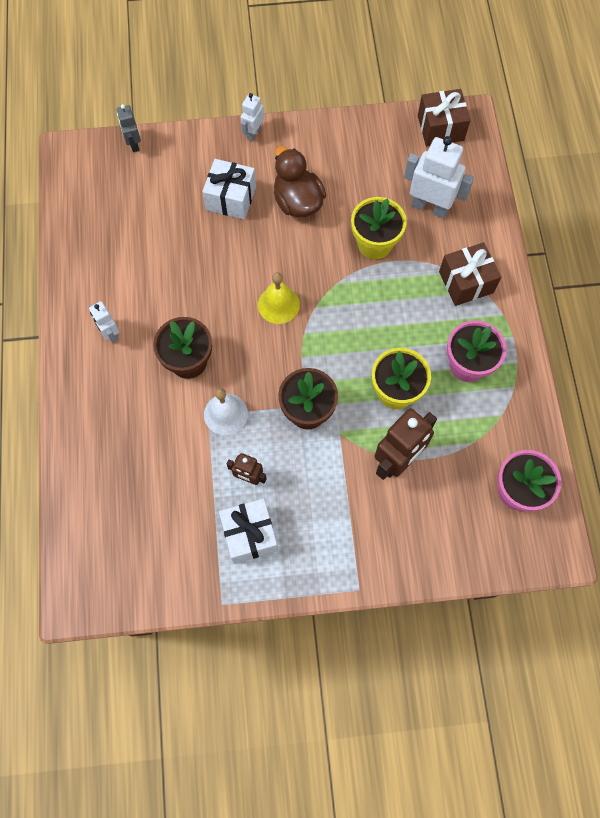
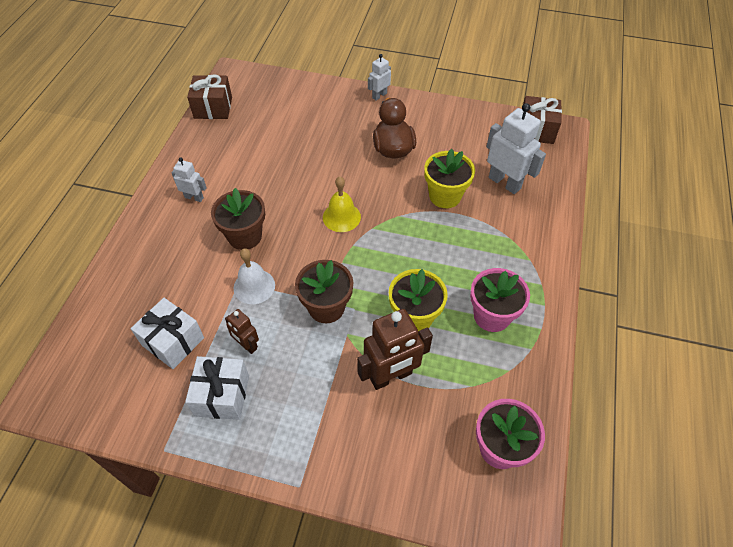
camera: 20 degrees right, 15 degrees down
(110, 333) = (194, 197): white robot -> white robot turned 120 degrees clockwise
(133, 144) = (284, 79): grey robot -> none
(231, 198) = (340, 133): white gift -> white gift (173, 341)
(466, 282) = (515, 248): brown gift -> brown gift (213, 108)

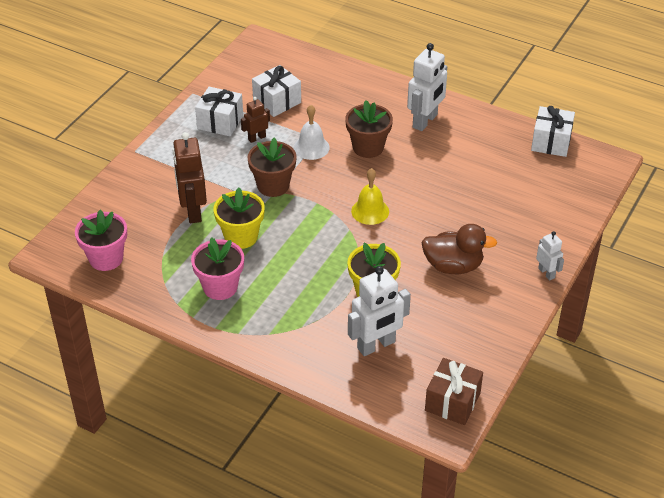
camera: 105 degrees right, 10 degrees down
(194, 197) = (425, 121): white robot -> white robot, size x1.83
(213, 108) = (551, 142): brown gift -> white gift

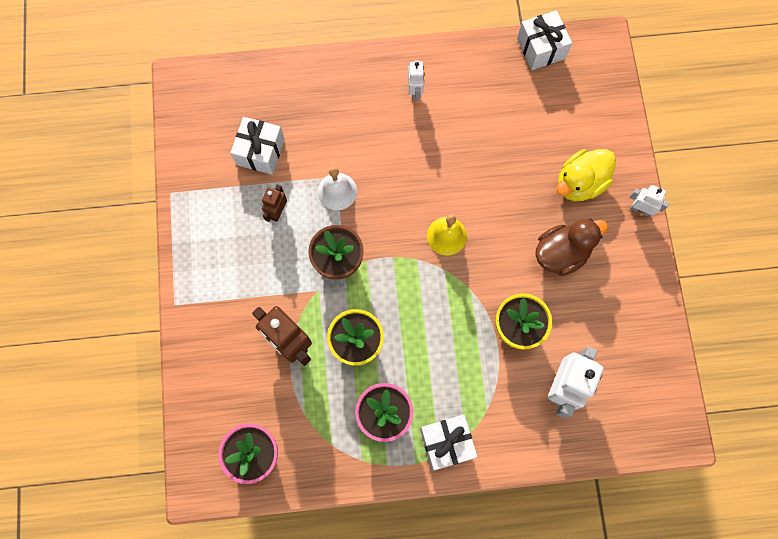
camera: 35 degrees left, 30 degrees up
(220, 122) = (227, 214): white gift -> white gift (446, 443)
(368, 147) = (388, 158): brown flower pot -> none
(425, 121) = (415, 91): white robot -> white robot, size x0.55
(452, 402) = (663, 403): brown gift -> none
(509, 233) = (579, 183): none -> yellow duck

